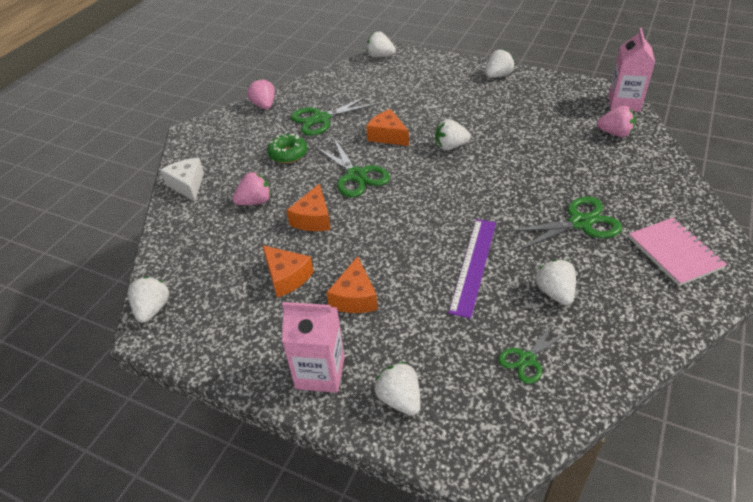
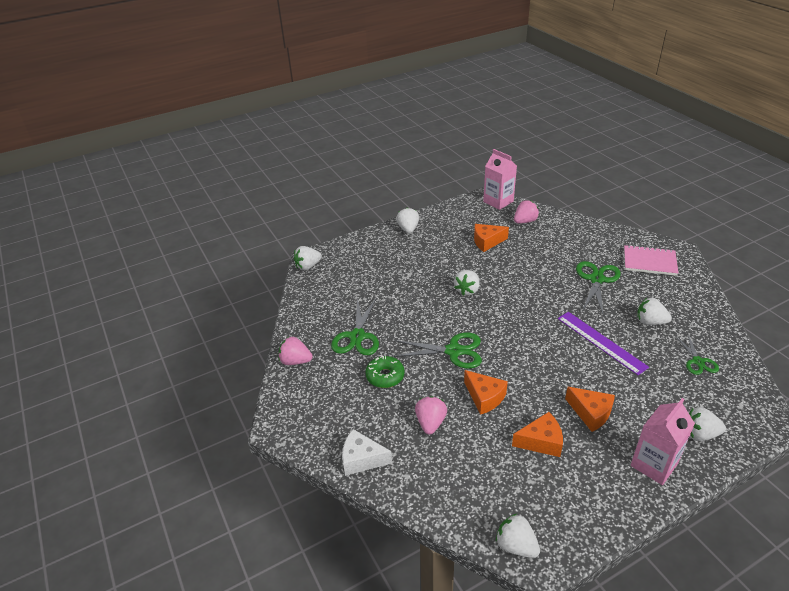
camera: 55 degrees left, 5 degrees down
(387, 136) = (421, 313): orange cheese -> orange cheese (487, 242)

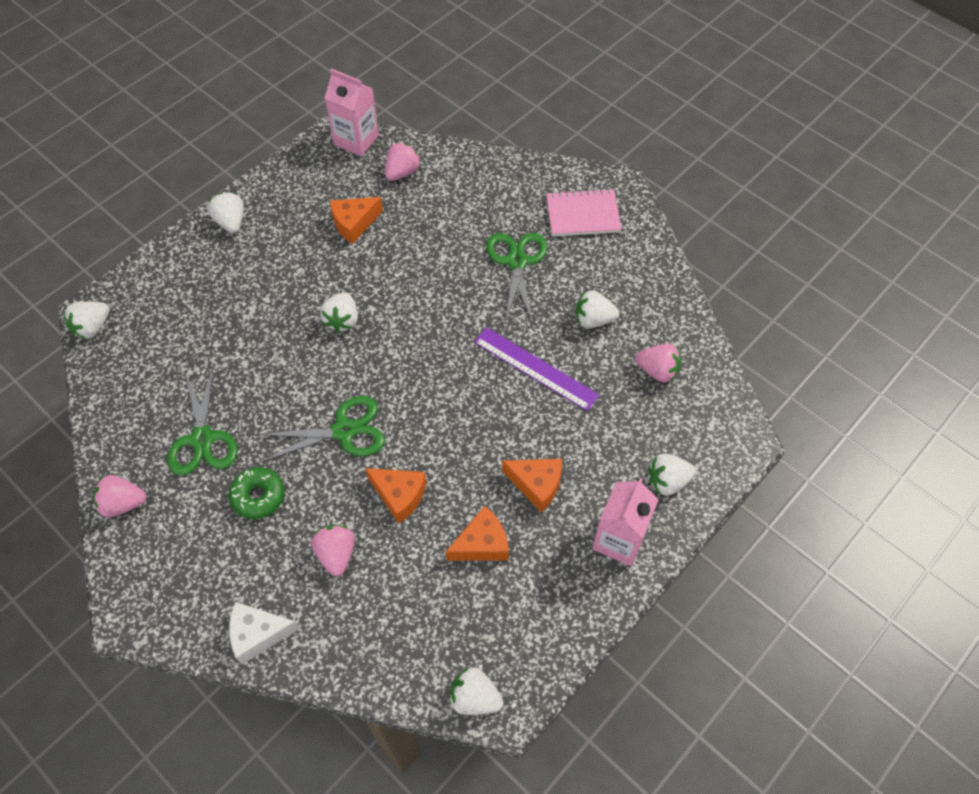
camera: 20 degrees left, 20 degrees up
(698, 361) = (657, 371): green scissors -> pink strawberry

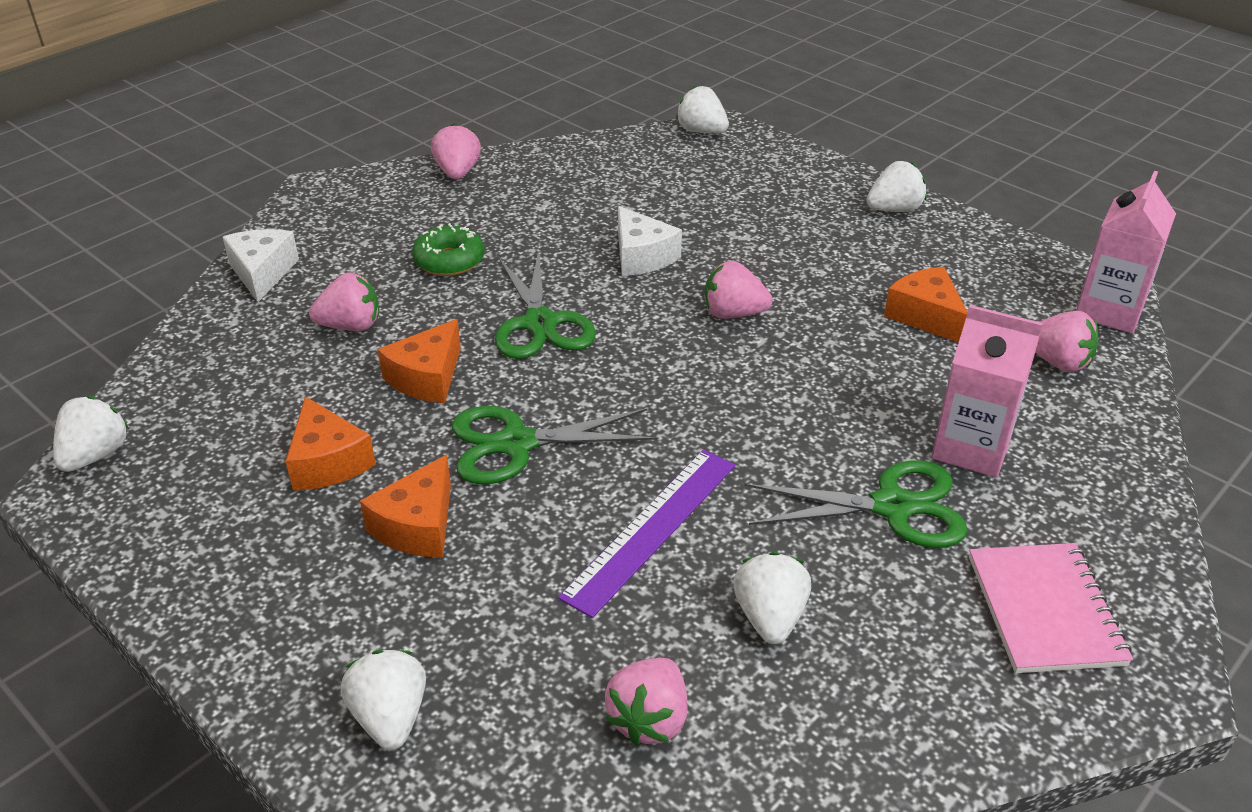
camera: 90 degrees right, 20 degrees down
(202, 439) = (538, 215): green scissors -> green scissors (516, 444)
(269, 370) = (641, 256): none -> white cheese
(342, 320) = (733, 313): white strawberry -> pink strawberry
(619, 540) = (288, 633): pink carton -> pink carton (971, 448)

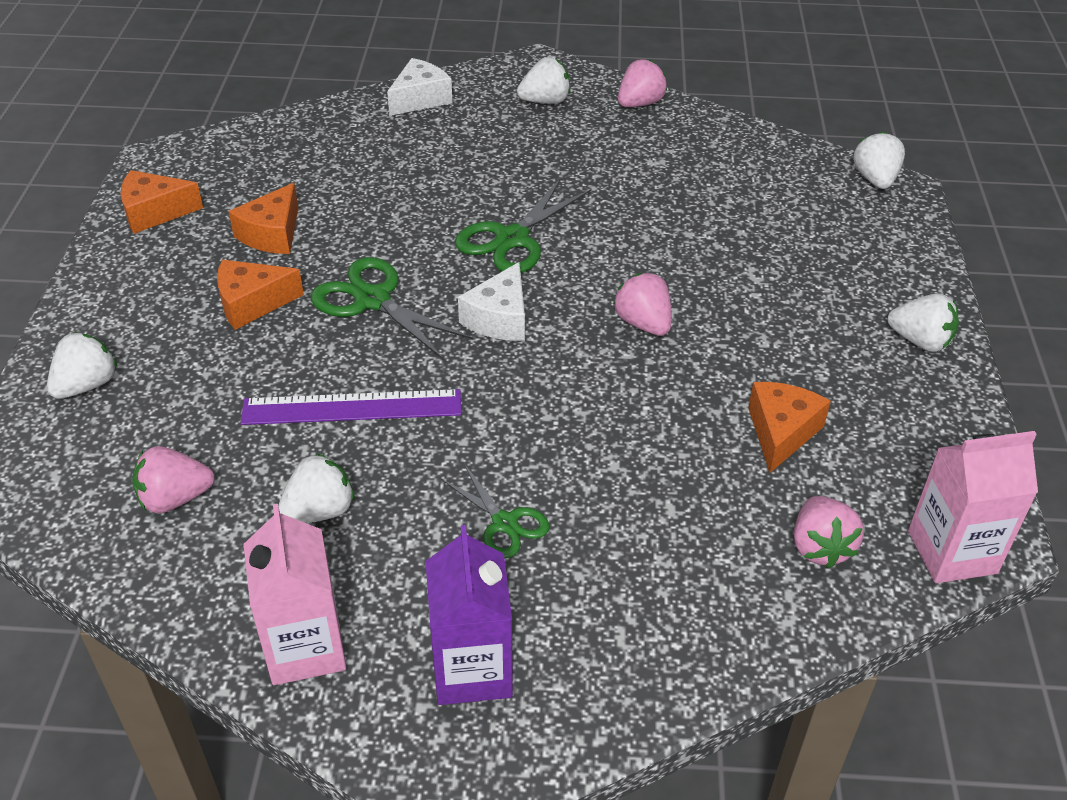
camera: 50 degrees right, 5 degrees up
(95, 455) = (190, 150): white strawberry -> white strawberry (545, 101)
(351, 326) = (410, 164): pink strawberry -> none
(427, 378) = (395, 225): orange cheese -> orange cheese (155, 212)
(449, 261) = (531, 160): green donut -> none
(641, 256) = (655, 241): white cheese -> white cheese (499, 318)
(892, 506) = (504, 523): green scissors -> green scissors, size x0.61
(971, 448) = (629, 539): pink carton -> pink carton (305, 647)
(1045, 610) = (472, 669): pink notebook -> purple carton

